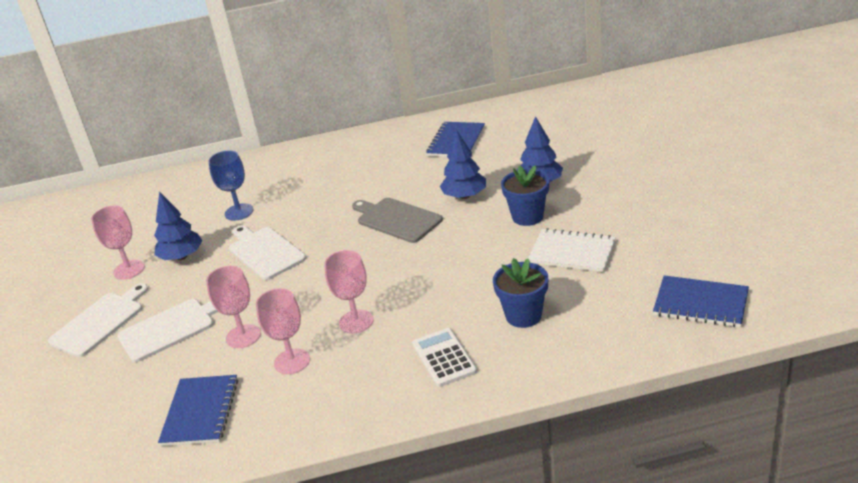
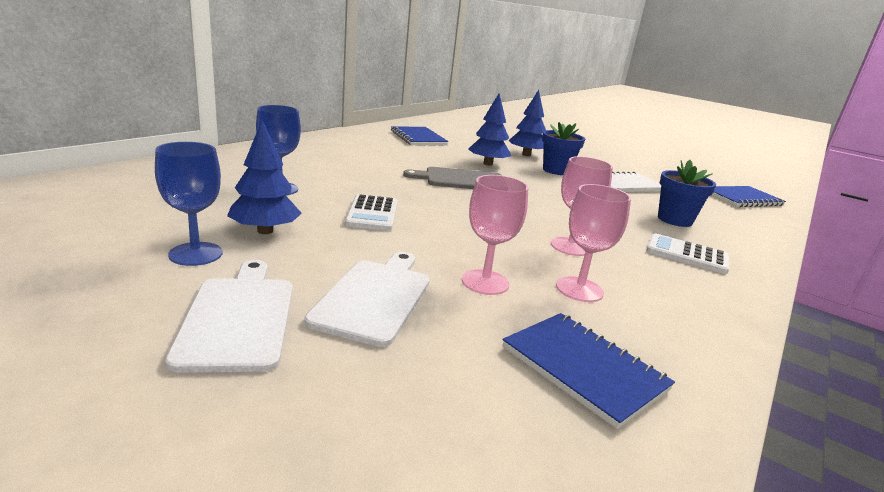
camera: 50 degrees left, 10 degrees down
(129, 270) = (195, 254): pink goblet -> blue goblet
(265, 252) = (372, 214): white cutting board -> white calculator

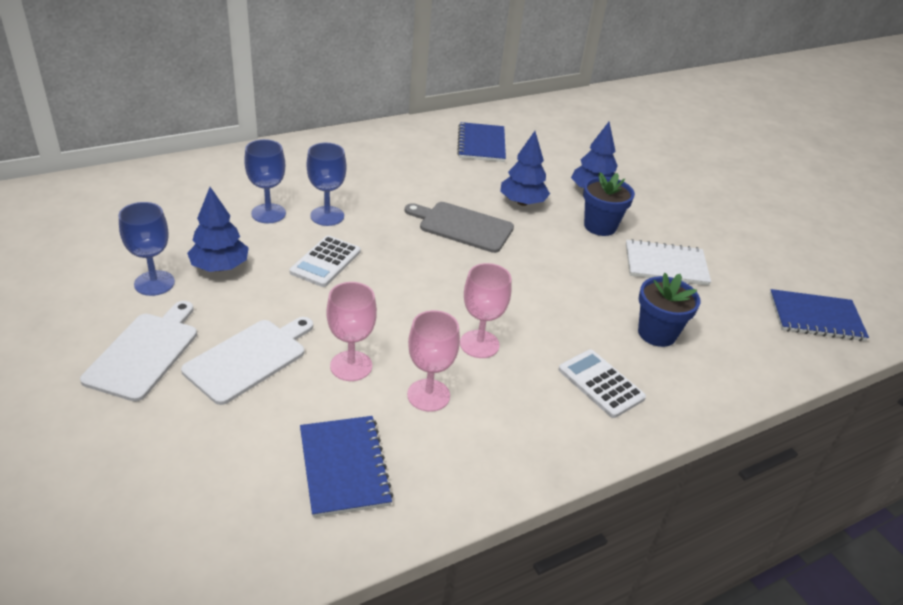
camera: 25 degrees right, 15 degrees up
(339, 185) = (327, 216): none -> blue goblet

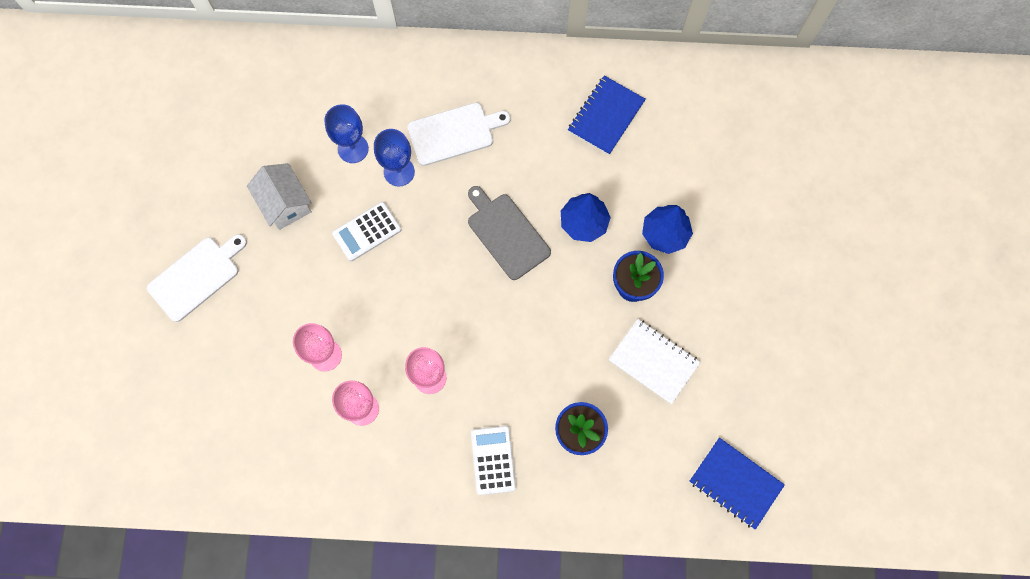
camera: 35 degrees right, 35 degrees up
(154, 283) = (231, 202): blue goblet -> none
(220, 267) = (285, 203): blue tree -> white house
(249, 358) = (261, 314): white cutting board -> white cutting board (454, 133)
(344, 467) = (273, 442): blue notebook -> none

